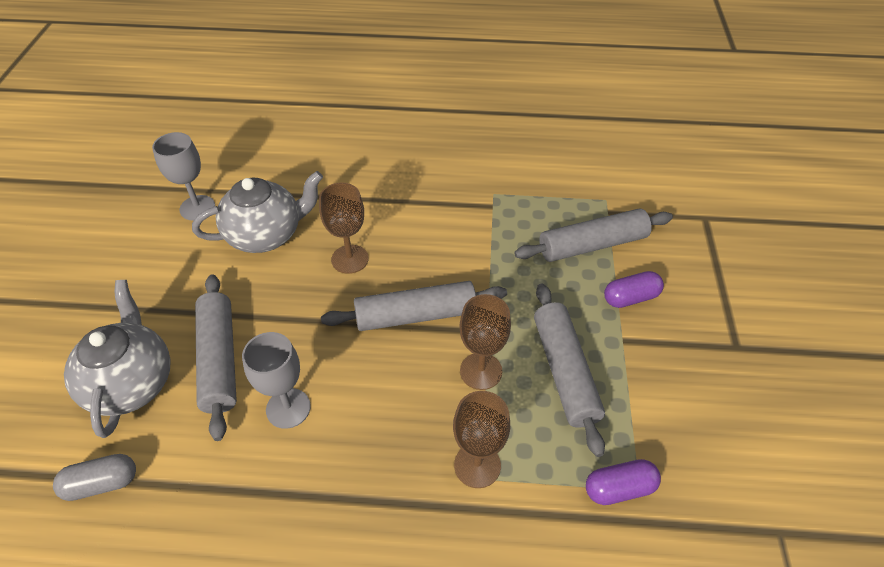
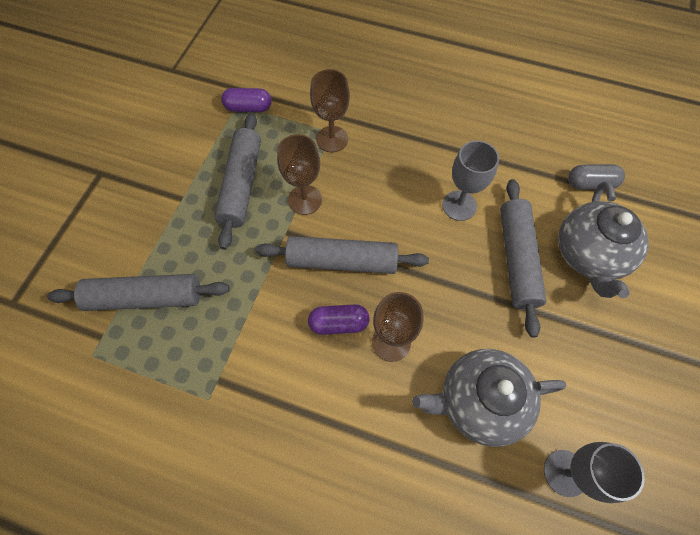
camera: 165 degrees left, 15 degrees up
(630, 298) = (149, 233): purple capsule -> purple capsule (339, 323)

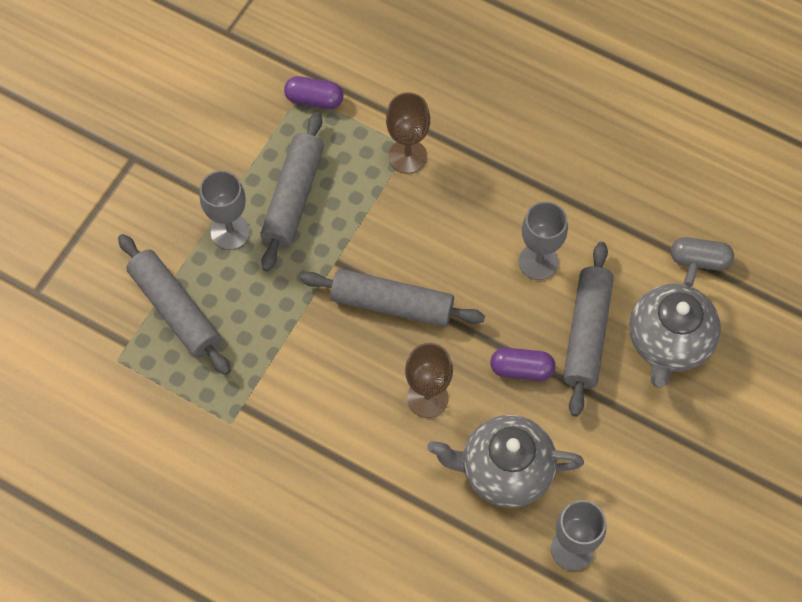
camera: 10 degrees right, 0 degrees up
(145, 297) = (175, 309): grey rolling pin -> grey rolling pin turned 45 degrees clockwise
(189, 221) = (230, 232): none -> grey goblet
(305, 200) = (363, 227): brown goblet -> none
(339, 323) = (376, 370): purple capsule -> purple capsule (521, 369)

